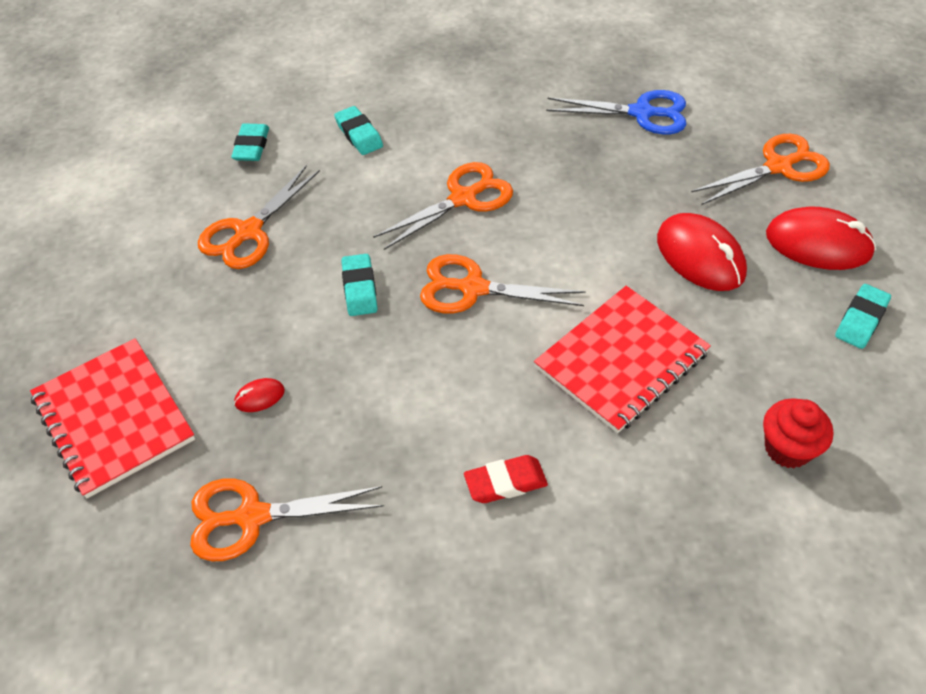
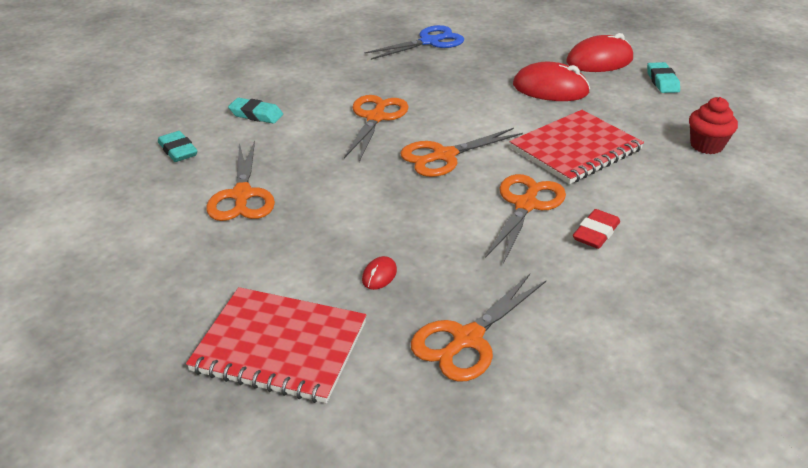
camera: 40 degrees left, 15 degrees down
(360, 288) = (369, 188): turquoise eraser -> none
(621, 360) = (575, 149): red notebook -> red notebook turned 45 degrees clockwise
(778, 167) = (535, 38): orange scissors -> orange scissors (526, 205)

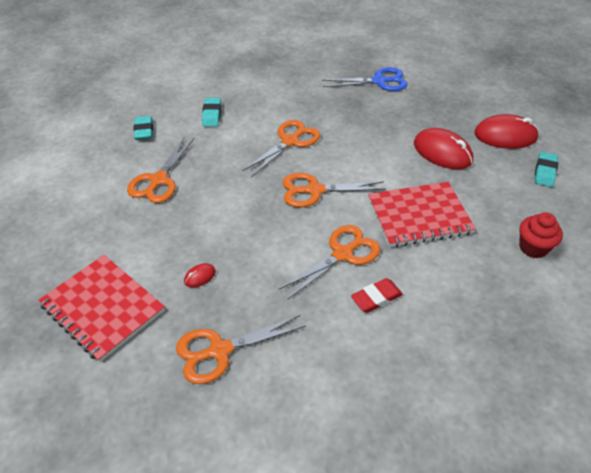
camera: 25 degrees right, 10 degrees up
(256, 115) = (212, 115): turquoise eraser -> turquoise eraser turned 45 degrees clockwise

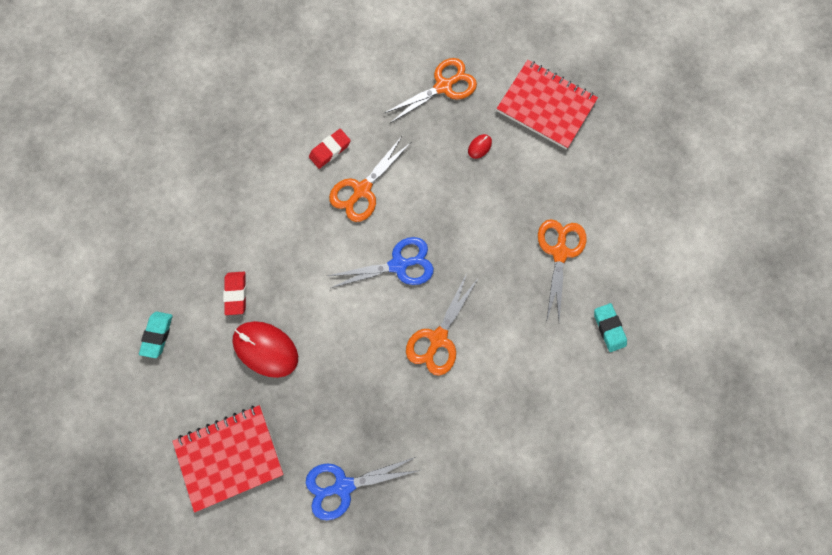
camera: 170 degrees right, 30 degrees up
(212, 115) = (541, 372): turquoise eraser -> none
(314, 190) = (398, 265): orange scissors -> blue scissors
(419, 216) = (293, 248): red notebook -> red notebook (230, 456)
(474, 190) = (236, 293): none -> red eraser
(505, 136) = (191, 392): red mouse -> none
(533, 247) = (190, 226): red cupcake -> none

